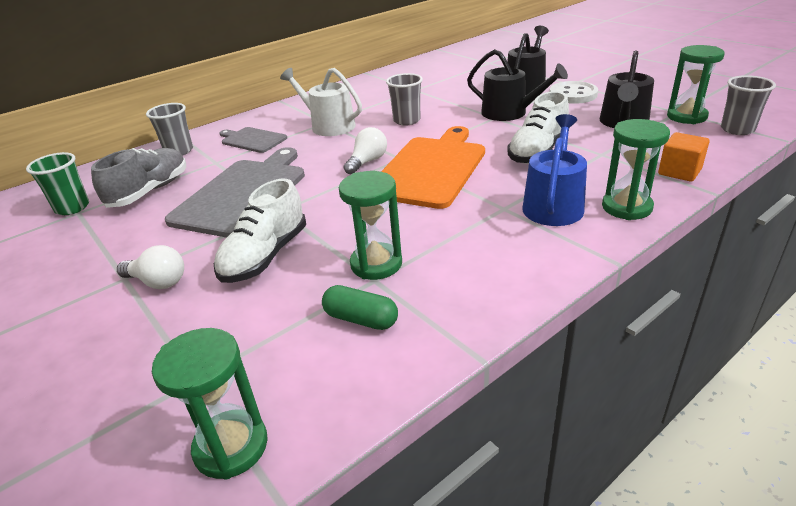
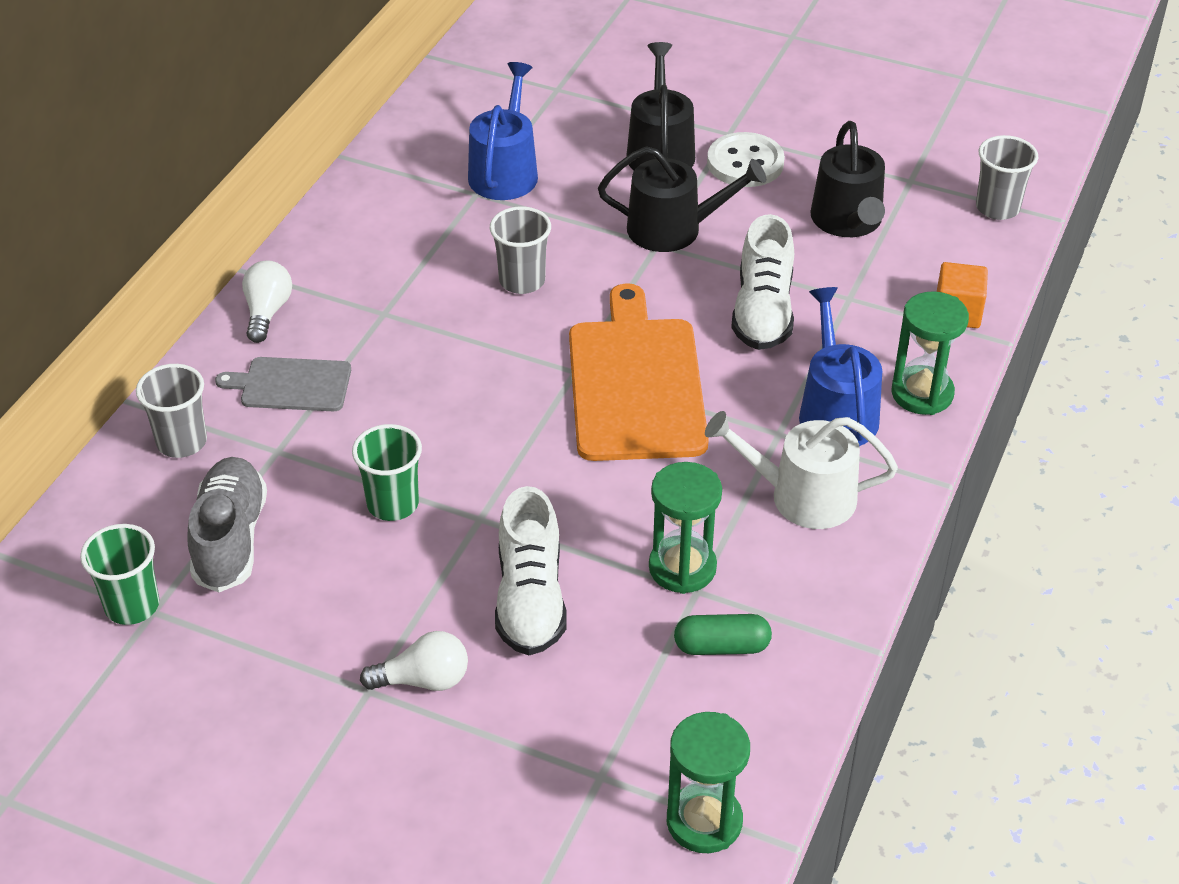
camera: 30 degrees left, 10 degrees up
(243, 194) = (393, 504): grey cutting board -> green cup
(328, 125) = (397, 320): white watering can -> white watering can (802, 496)
(367, 162) = (530, 391): white light bulb -> white light bulb (267, 312)
(436, 84) = (505, 171): none -> blue watering can
(686, 117) = (926, 190): green hourglass -> none

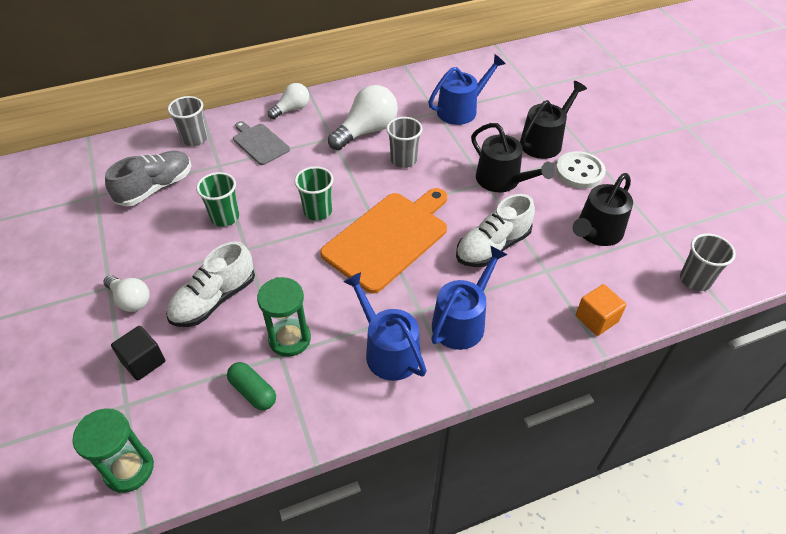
camera: 45 degrees right, 5 degrees up
(132, 606) = (93, 188): green cup -> green cup (318, 211)
(419, 275) = (366, 131): none -> white light bulb
(550, 722) = (143, 361): none -> black cube
(802, 496) = (388, 350): white watering can -> blue watering can
(922, 393) = (519, 347): green hourglass -> none

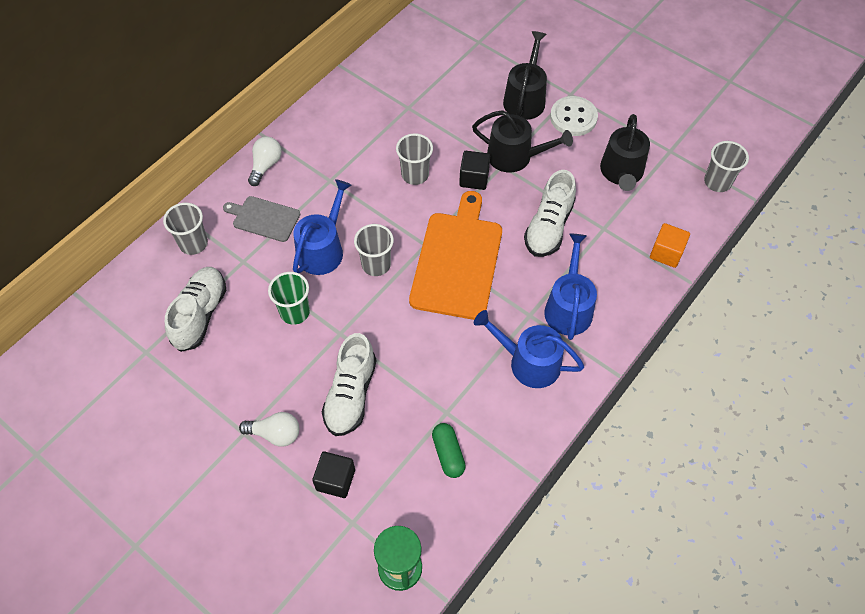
camera: 30 degrees left, 10 degrees up
(156, 187) = (200, 314): grey shoe -> white shoe
(253, 392) = (448, 454): green capsule -> green capsule turned 60 degrees clockwise
(289, 339) = (443, 394): green hourglass -> none
(318, 211) = (376, 265): green cup -> grey cup
(366, 131) = (358, 158): white light bulb -> none
(452, 182) = (474, 178): none -> black cube
(461, 110) = (429, 95): blue watering can -> blue watering can (323, 249)

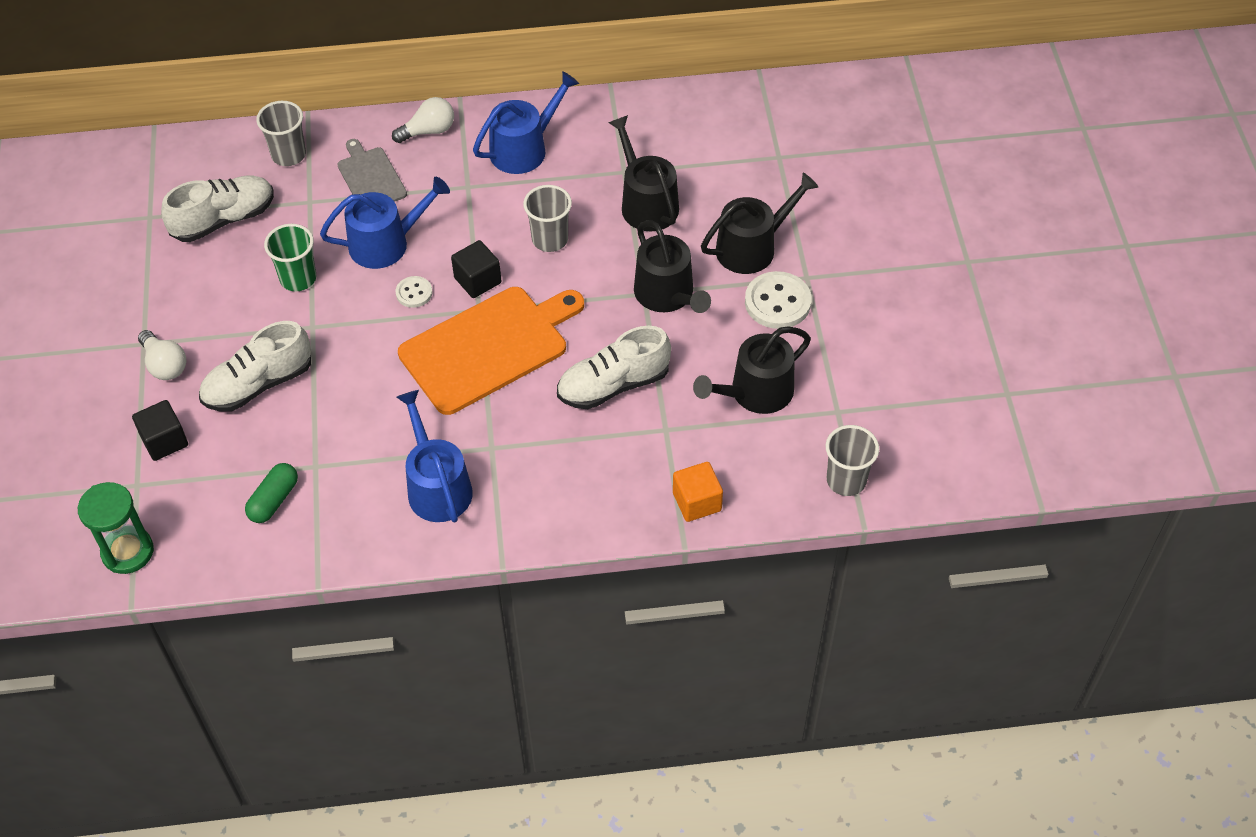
camera: 45 degrees right, 5 degrees down
(376, 265) = (414, 293): grey cup -> white button
(442, 116) = (646, 203): none -> black watering can
(474, 178) = (600, 285): black cube -> black cube (477, 280)
(568, 307) = (535, 471): blue watering can -> blue watering can (524, 149)

